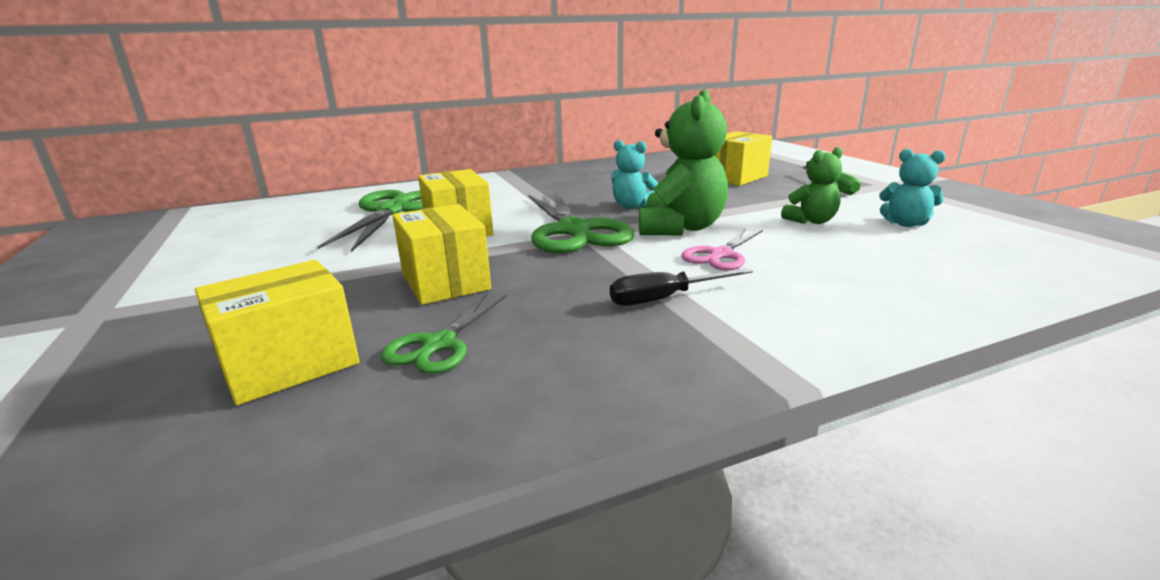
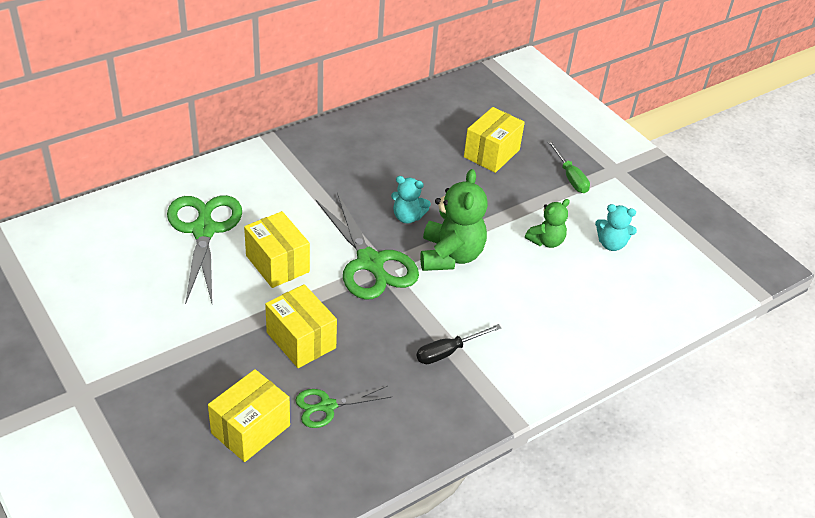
camera: 15 degrees left, 20 degrees up
(438, 345) = (327, 406): green scissors -> green scissors turned 60 degrees clockwise
(720, 255) = (480, 296): pink scissors -> none

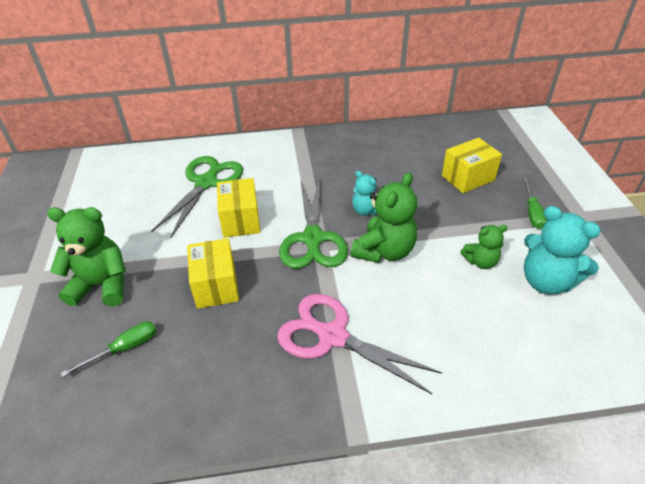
camera: 30 degrees right, 0 degrees up
(172, 378) = (102, 285): none -> green teddy bear
(250, 429) = (124, 349): yellow box -> green screwdriver
(327, 406) = (197, 350): green scissors -> none
(448, 352) = (332, 336): black screwdriver -> pink scissors
(611, 244) = (546, 281): turquoise teddy bear -> turquoise teddy bear, size x1.74

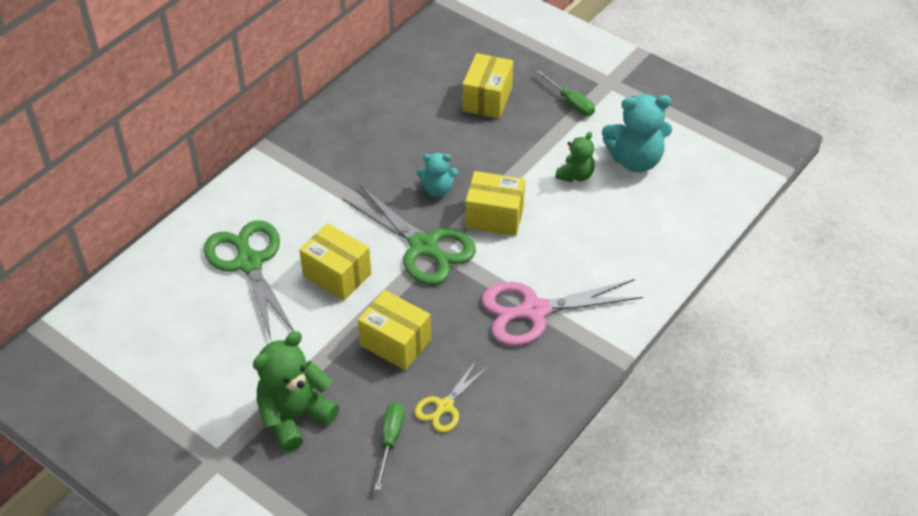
camera: 45 degrees left, 5 degrees up
(185, 355) = (444, 407): none -> yellow scissors
(384, 251) = (494, 217): green teddy bear -> yellow box

